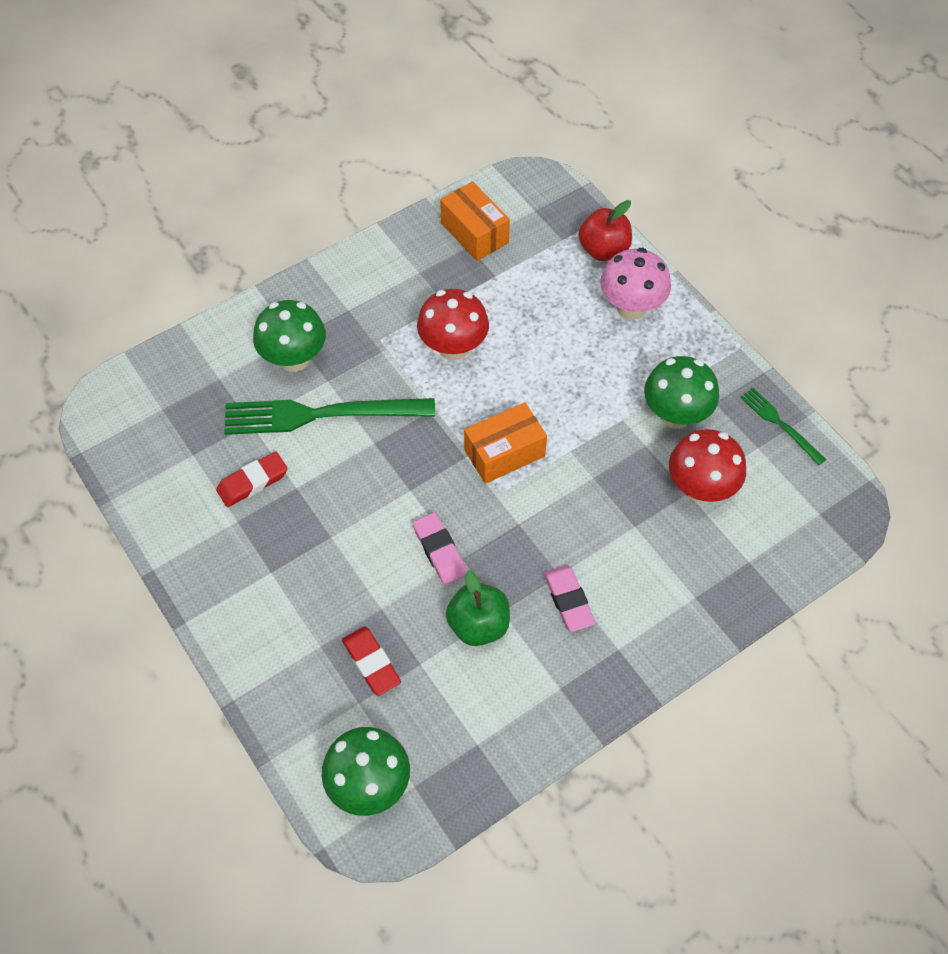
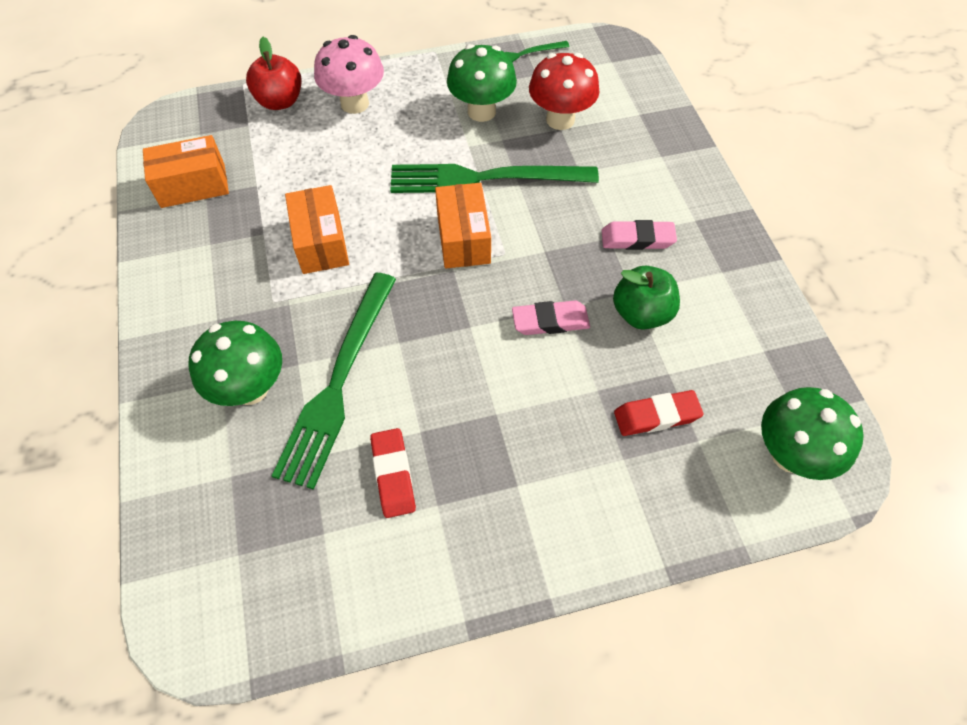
camera: 70 degrees left, 0 degrees up
(453, 348) = (321, 242): red mushroom -> orange box
(586, 447) = (485, 178): none -> green fork

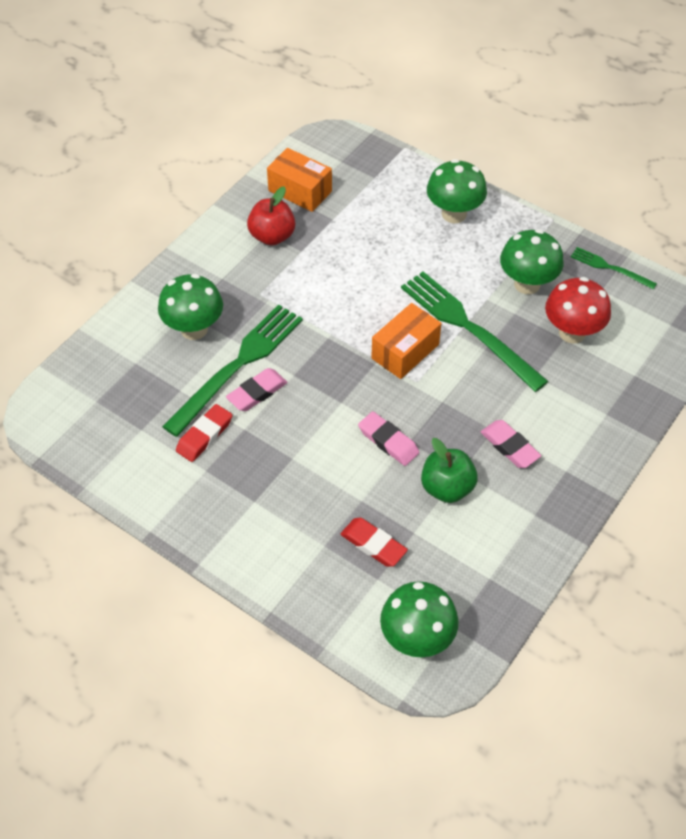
camera: 50 degrees right, 5 degrees down
(280, 101) = (411, 176): red apple -> red apple (272, 236)
(321, 242) = (324, 283): orange box -> none
(338, 382) = (238, 366): green fork -> green fork turned 150 degrees clockwise
(354, 103) = (454, 214): pink mushroom -> green mushroom
(388, 388) = (257, 393): none -> pink eraser

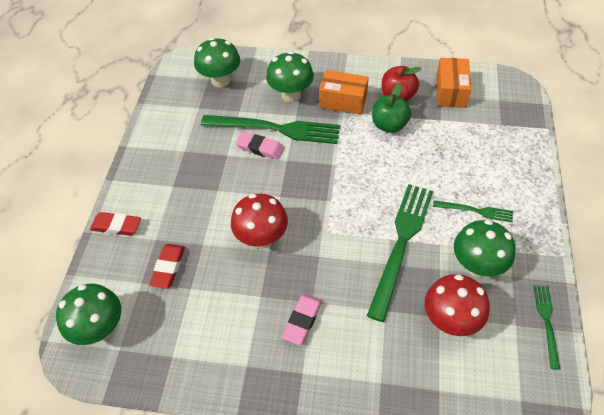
camera: 65 degrees right, 0 degrees up
(204, 435) = (210, 138): red eraser -> red eraser (116, 226)
(388, 441) = (262, 238): pink eraser -> red mushroom
(405, 351) = (350, 213): orange box -> orange box (343, 101)
(447, 488) = (240, 293): green apple -> green apple (389, 125)
(454, 214) = (508, 186): green mushroom -> green mushroom (220, 80)
(466, 252) = (475, 211): none -> green fork

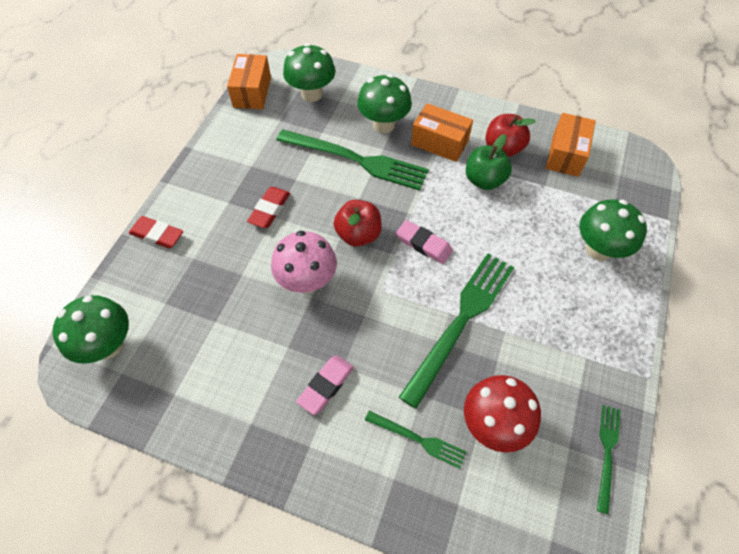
camera: 10 degrees right, 5 degrees up
(167, 88) = (252, 92): none -> orange box
(168, 267) = (198, 293): red eraser -> red eraser (270, 210)
(260, 148) = (333, 178): pink eraser -> pink eraser (423, 244)
(262, 238) = (307, 281): red mushroom -> pink mushroom
(295, 190) = (358, 234): none -> red apple
(475, 211) = (557, 301): green fork -> green fork (418, 439)
(477, 266) = (542, 366): green mushroom -> green mushroom (598, 249)

